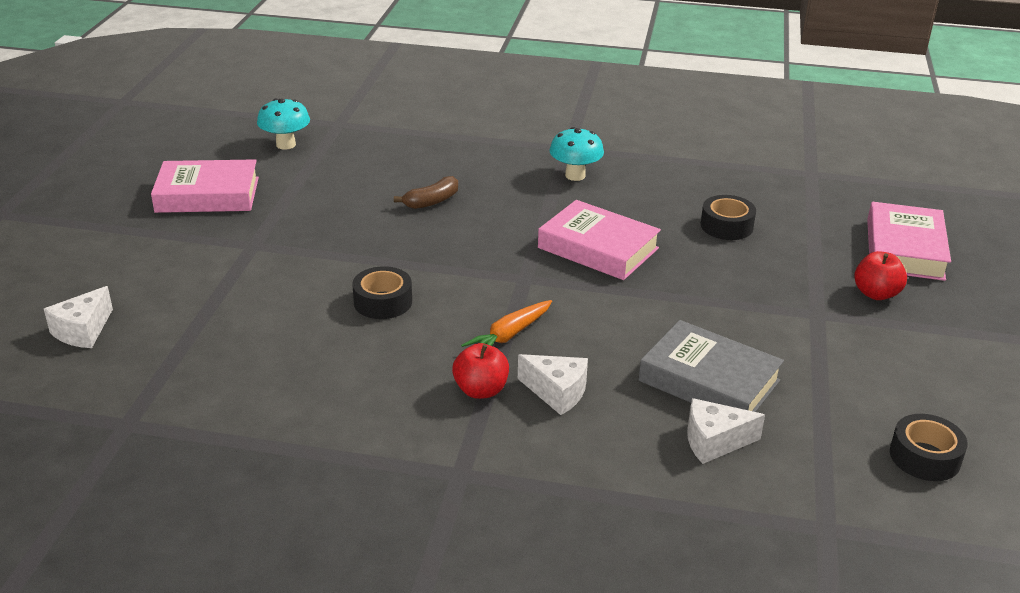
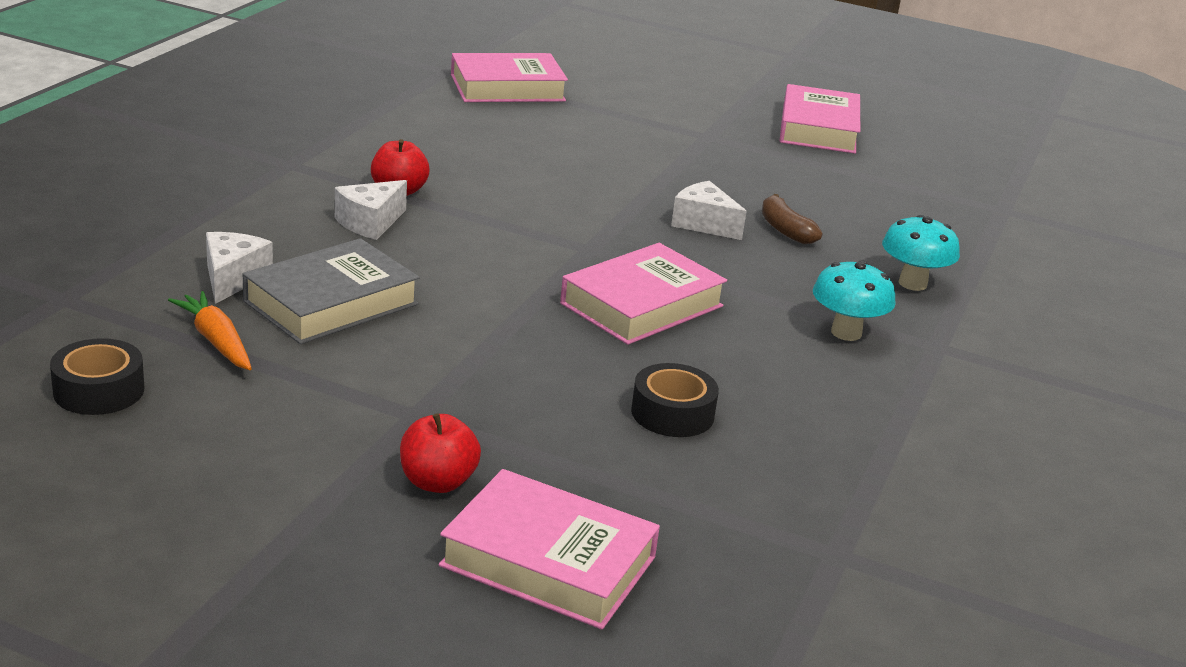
camera: 100 degrees right, 5 degrees down
(83, 331) = (584, 68): white cheese -> white cheese (703, 224)
(169, 372) = (507, 88): none -> pink book
(286, 145) = (940, 175): turquoise mushroom -> turquoise mushroom (912, 283)
(383, 302) = (575, 175): black tape -> none
(509, 335) = (482, 220): orange carrot -> orange carrot (216, 341)

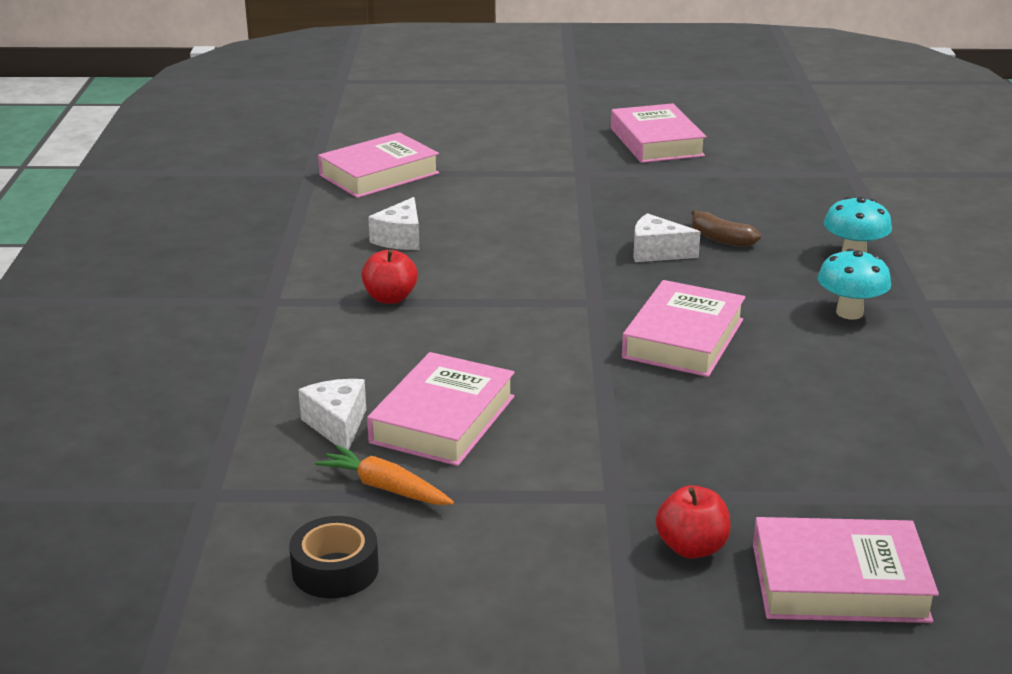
camera: 20 degrees left, 0 degrees up
(331, 303) = (443, 419): grey book -> pink book
(370, 223) = (397, 335): white cheese -> white cheese (400, 239)
(672, 413) = (799, 424): black tape -> none

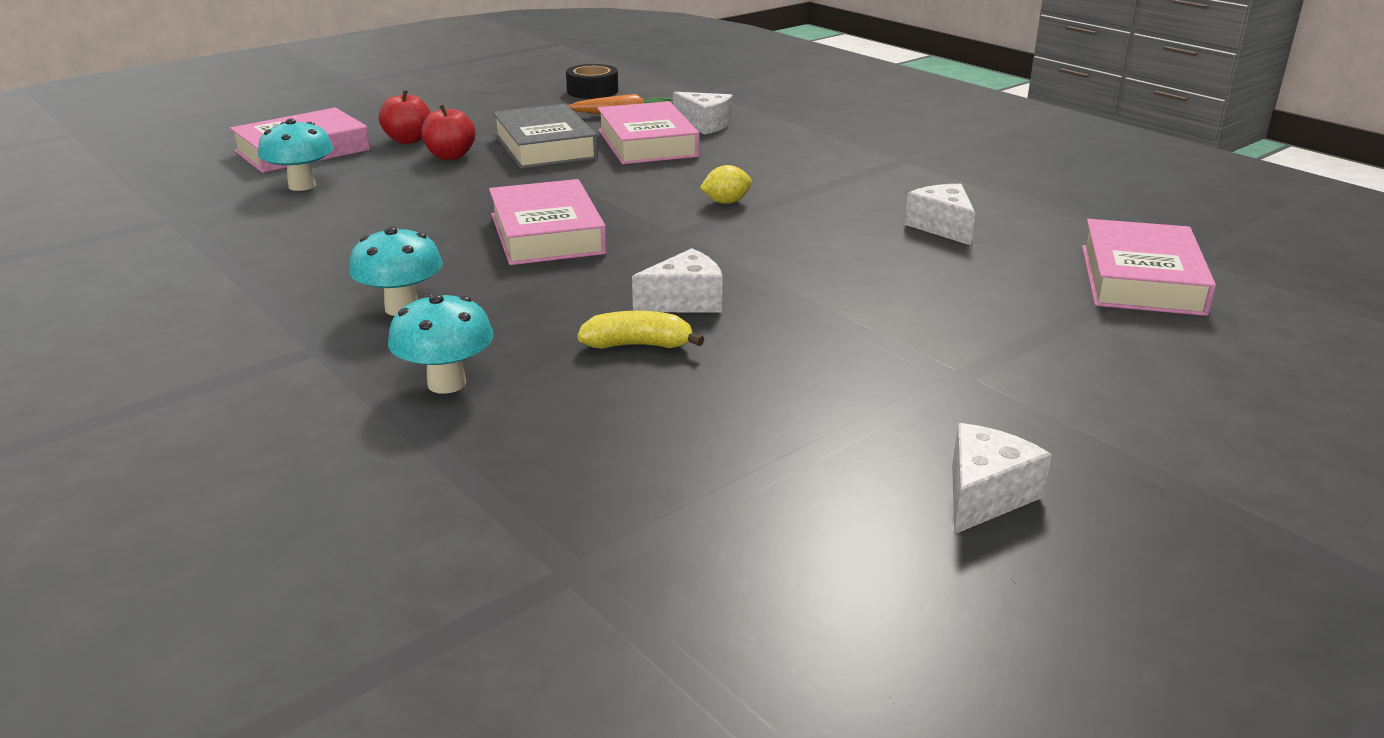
camera: 140 degrees right, 0 degrees up
(390, 298) = (834, 185): red apple -> red apple (450, 156)
(501, 315) = (726, 202): none -> yellow lemon
(551, 460) = (545, 147): none -> grey book
(656, 142) = (984, 495): pink book -> white cheese
(721, 239) = (638, 345): brown banana -> yellow banana
(868, 500) = (302, 186): none -> turquoise mushroom

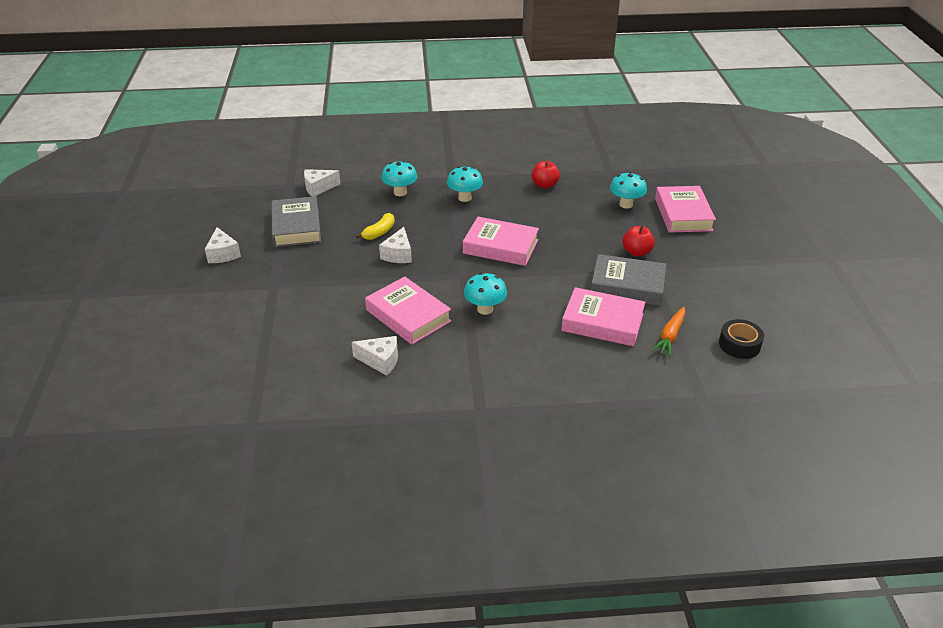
camera: 125 degrees right, 10 degrees up
(408, 140) = (677, 247): red apple -> red apple (544, 185)
(705, 125) = (620, 360): white cheese -> white cheese (318, 188)
(726, 202) = (485, 309): yellow lemon -> turquoise mushroom
(748, 450) = (296, 227): none -> grey book
(1141, 279) = (262, 385): pink book -> pink book (408, 315)

